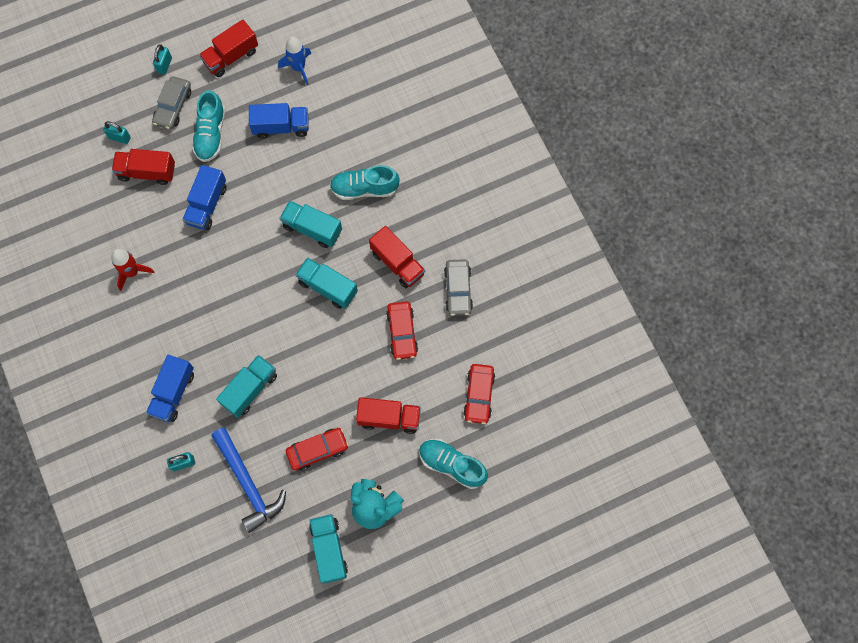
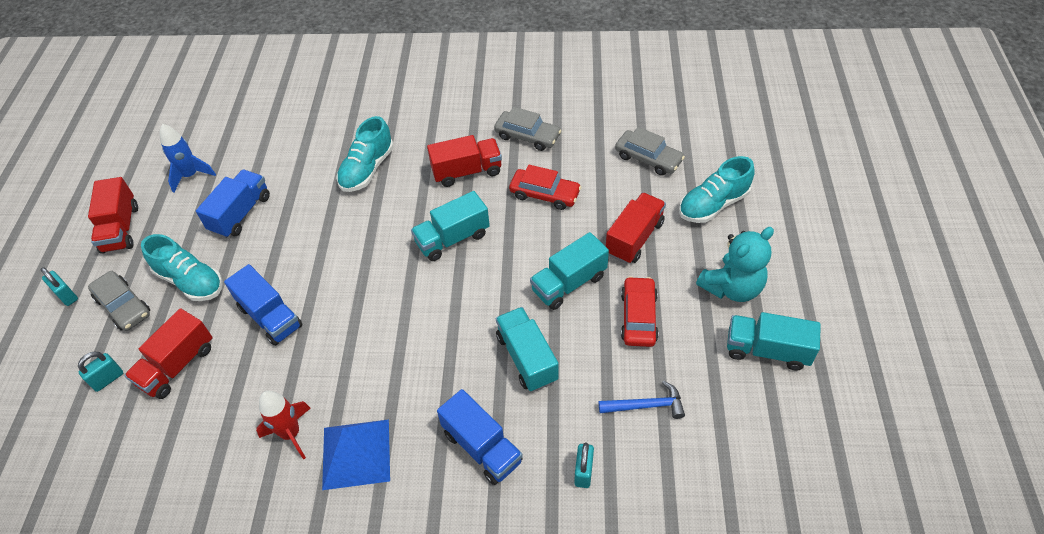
camera: 60 degrees left, 20 degrees down
(136, 319) = (356, 453): none -> blue pyramid
(248, 483) = (645, 405): blue hammer -> blue hammer, size x0.57
(312, 229) = (376, 228): turquoise truck -> turquoise truck (569, 283)
(479, 395) = (648, 158): red car -> grey car

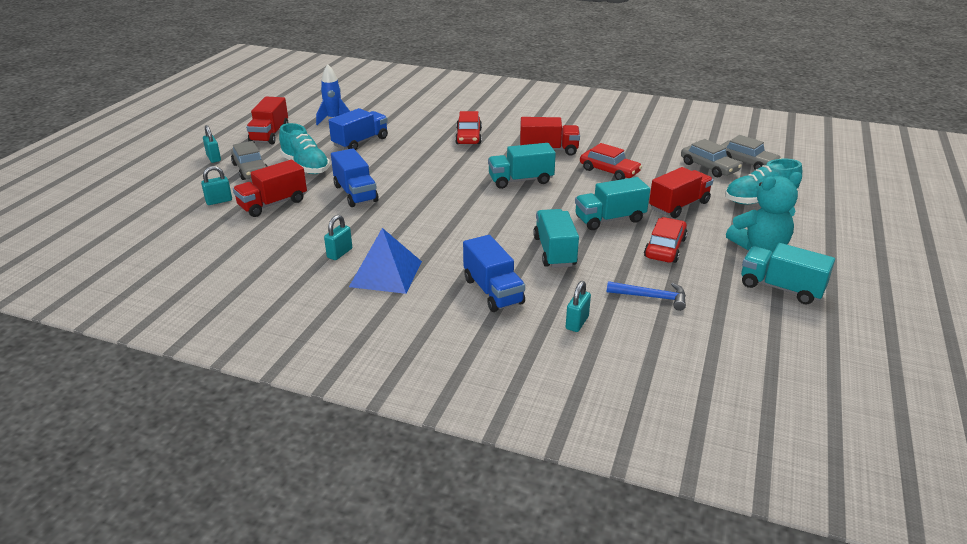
camera: 15 degrees right, 20 degrees down
(291, 434) = (339, 253): red rocket -> turquoise padlock
(367, 169) = (468, 137): turquoise shoe -> red car
(527, 136) = (607, 141): grey car -> grey car (747, 162)

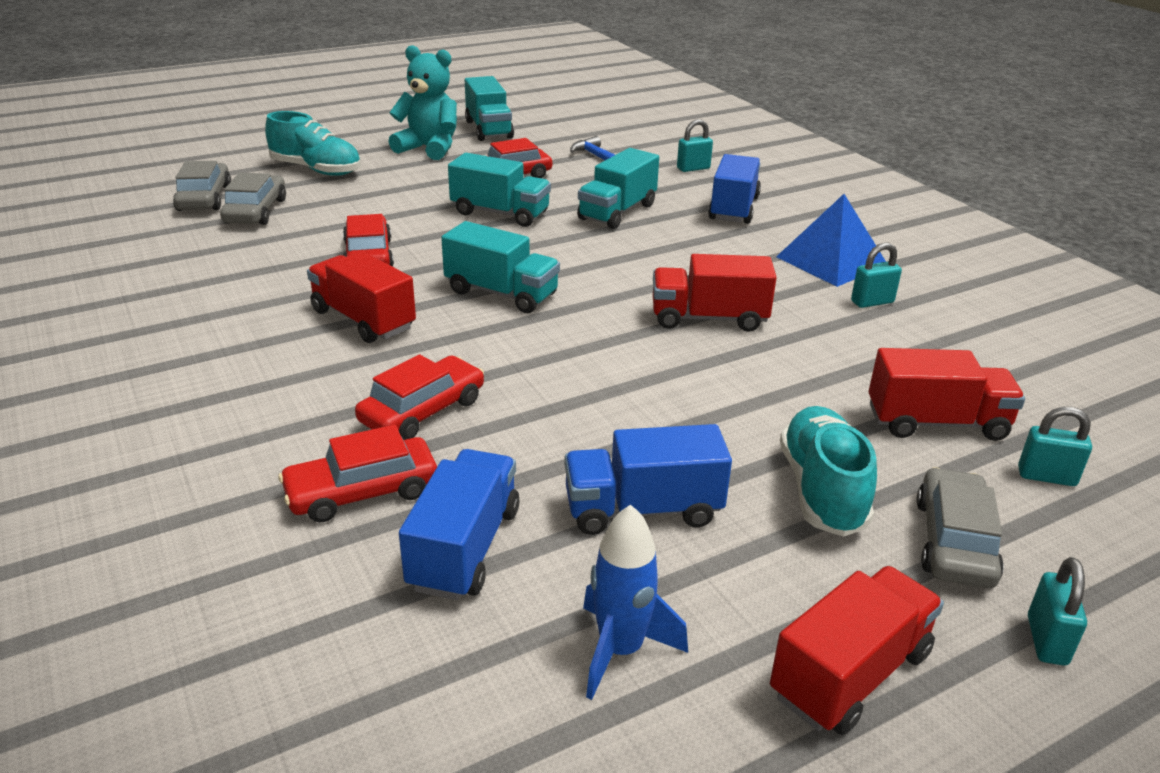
camera: 140 degrees left, 0 degrees up
(355, 193) = (773, 380): blue truck -> blue truck (464, 548)
(448, 117) = (362, 492): none -> red car
(679, 206) = (401, 196): red truck -> red truck (708, 318)

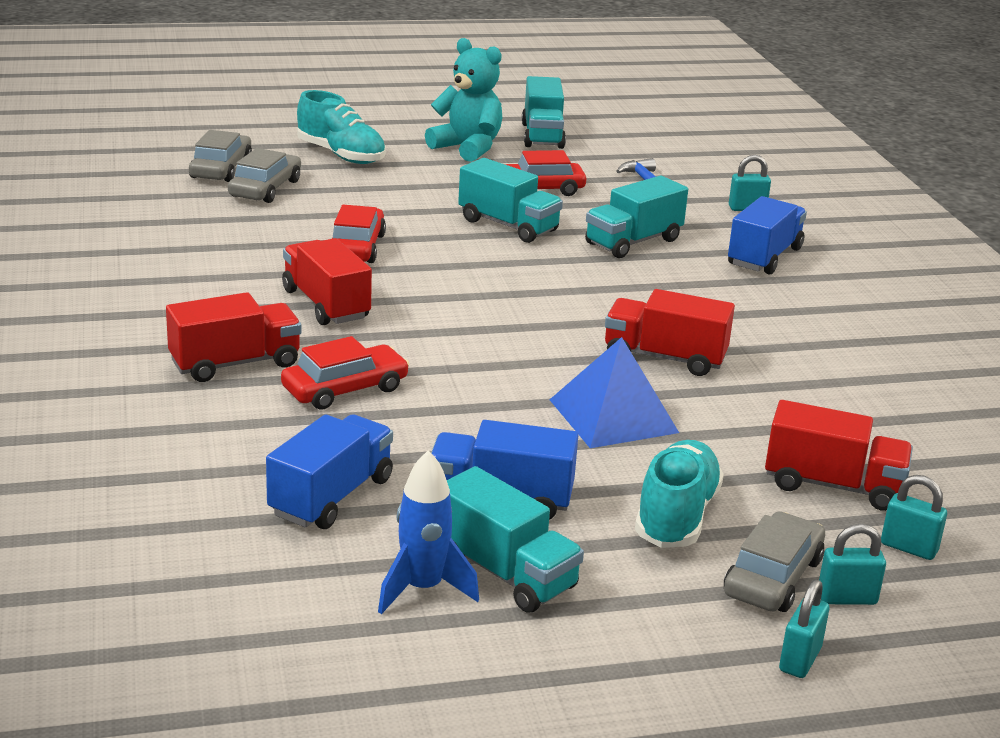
camera: 15 degrees right, 5 degrees down
(362, 492) = (265, 441): red car -> none
(501, 293) = (469, 302): turquoise truck -> turquoise truck (504, 573)
(831, 261) = (836, 325): blue pyramid -> blue pyramid (613, 416)
(850, 674) = (605, 644): red truck -> red truck (235, 363)
(872, 302) = (851, 371): turquoise padlock -> turquoise padlock (846, 598)

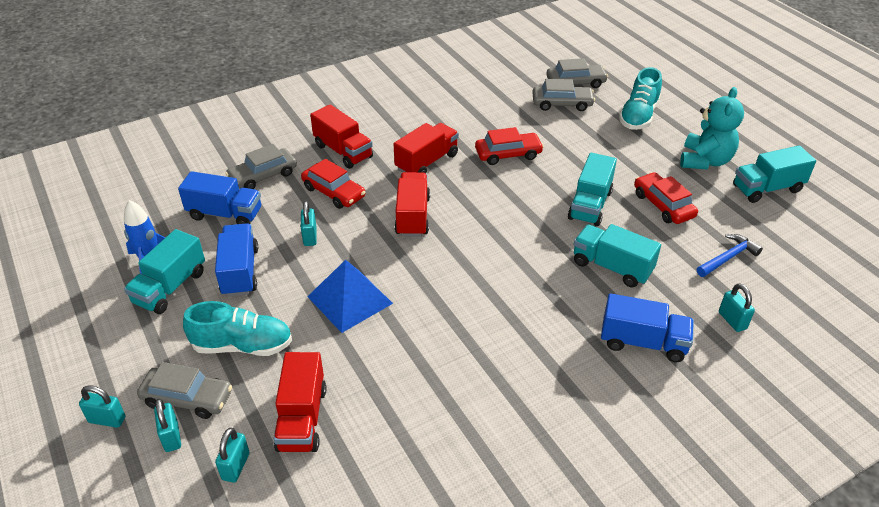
camera: 75 degrees right, 15 degrees up
(244, 446) = (263, 176): none -> grey car
(449, 426) = (310, 237): none -> turquoise padlock
(664, 358) = (439, 311): red truck -> red truck (412, 216)

